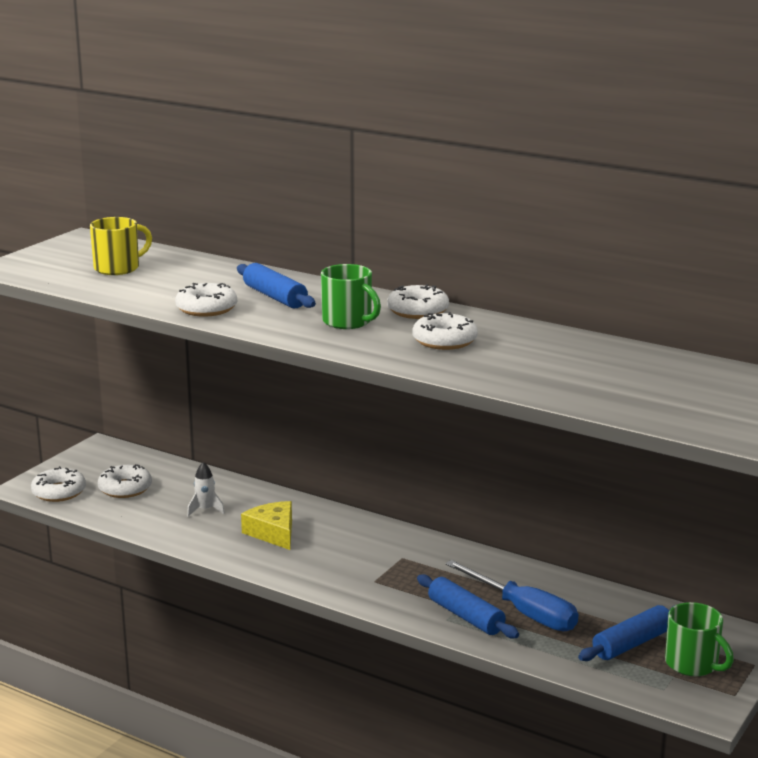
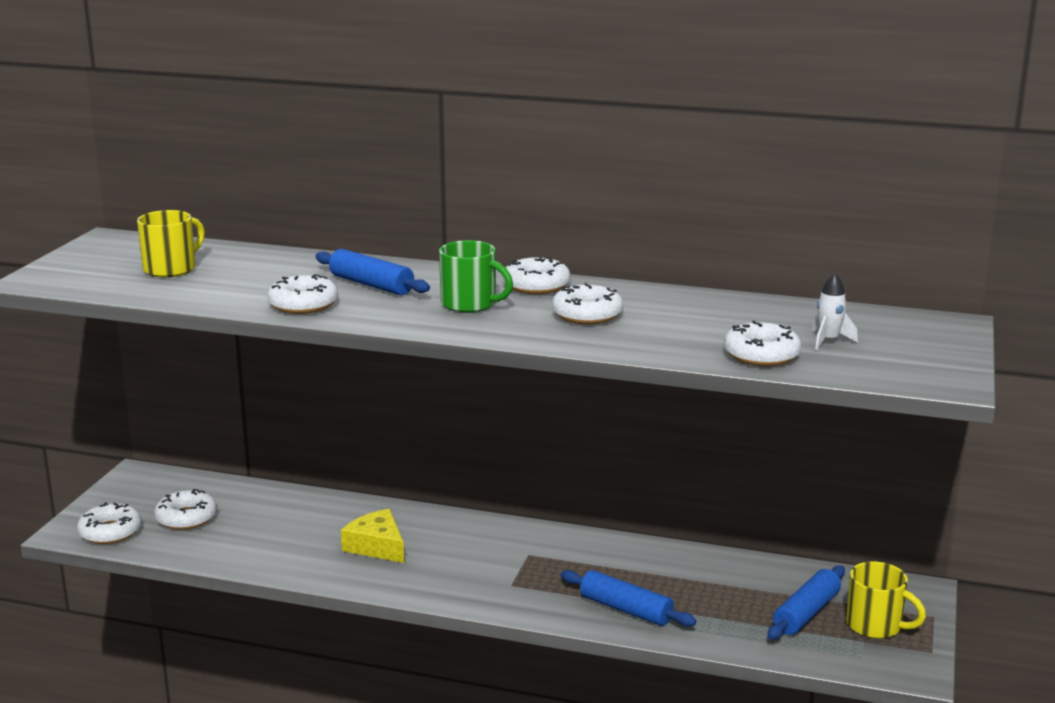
camera: 15 degrees left, 0 degrees up
(205, 510) = (289, 530): white rocket -> white rocket (828, 340)
(524, 612) = (683, 596): blue screwdriver -> none
(576, 392) = (761, 355): none -> white donut
(693, 664) = (876, 626): green mug -> yellow mug

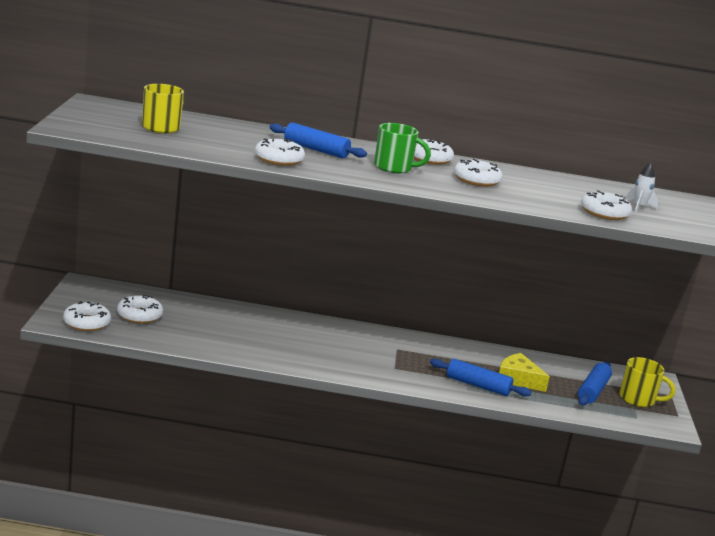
camera: 15 degrees left, 0 degrees up
(377, 546) = (289, 340): yellow cheese -> yellow cheese (518, 379)

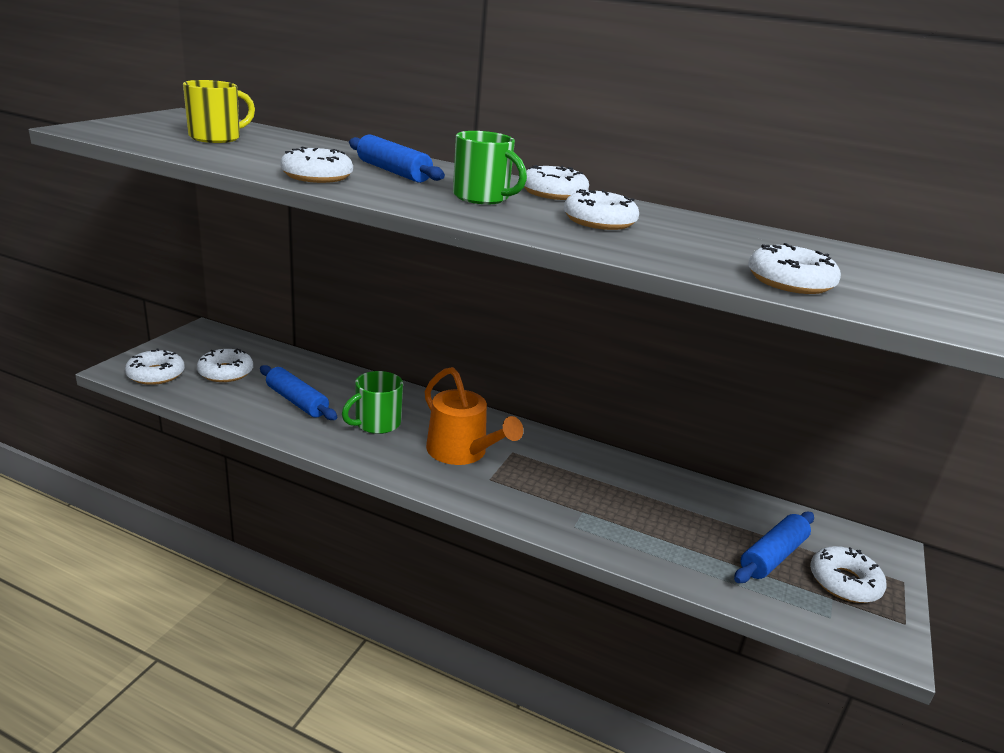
camera: 20 degrees right, 5 degrees up
(288, 340) = (376, 423): none -> green mug
(363, 353) = (461, 452): none -> orange watering can
(478, 385) = (594, 522): blue rolling pin -> blue rolling pin (297, 401)
(518, 379) = (661, 520): yellow cheese -> none
(638, 399) = (844, 582): yellow mug -> white donut
(639, 207) = (865, 279): white rocket -> none

